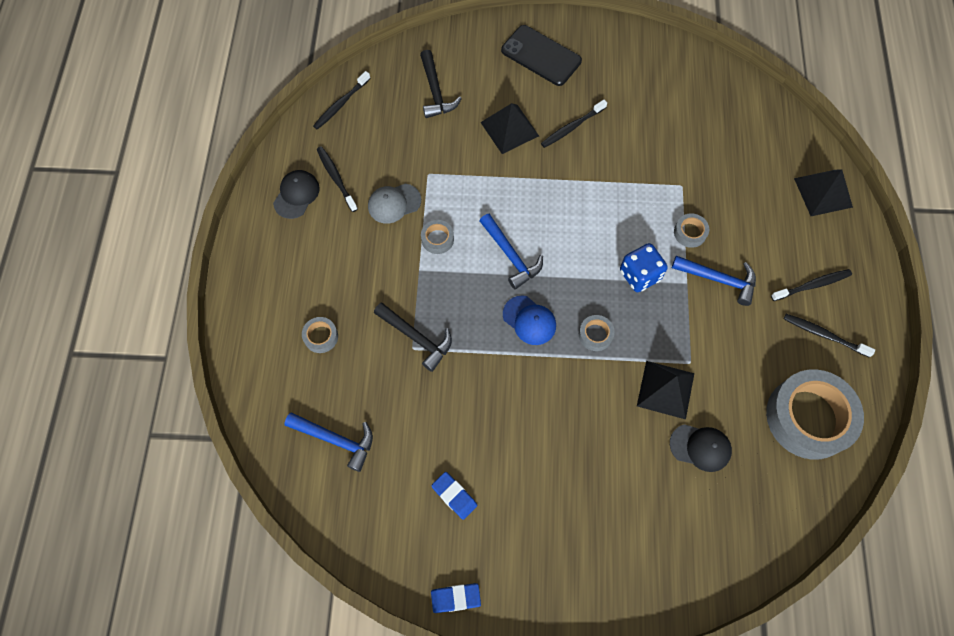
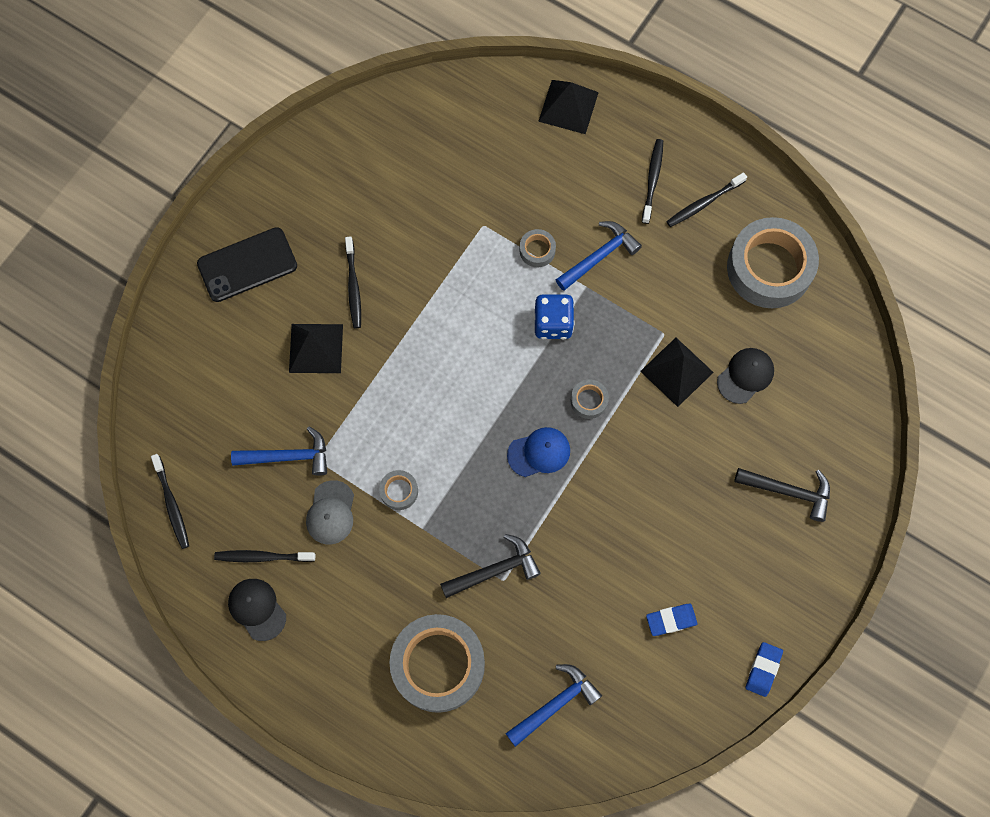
camera: 60 degrees left, 5 degrees up
(321, 336) = (438, 664): grey tape -> grey tape, size x2.36
(435, 91) = (221, 397): black hammer -> black hammer (788, 491)
(511, 256) = (460, 430): blue hammer -> blue hammer (288, 456)

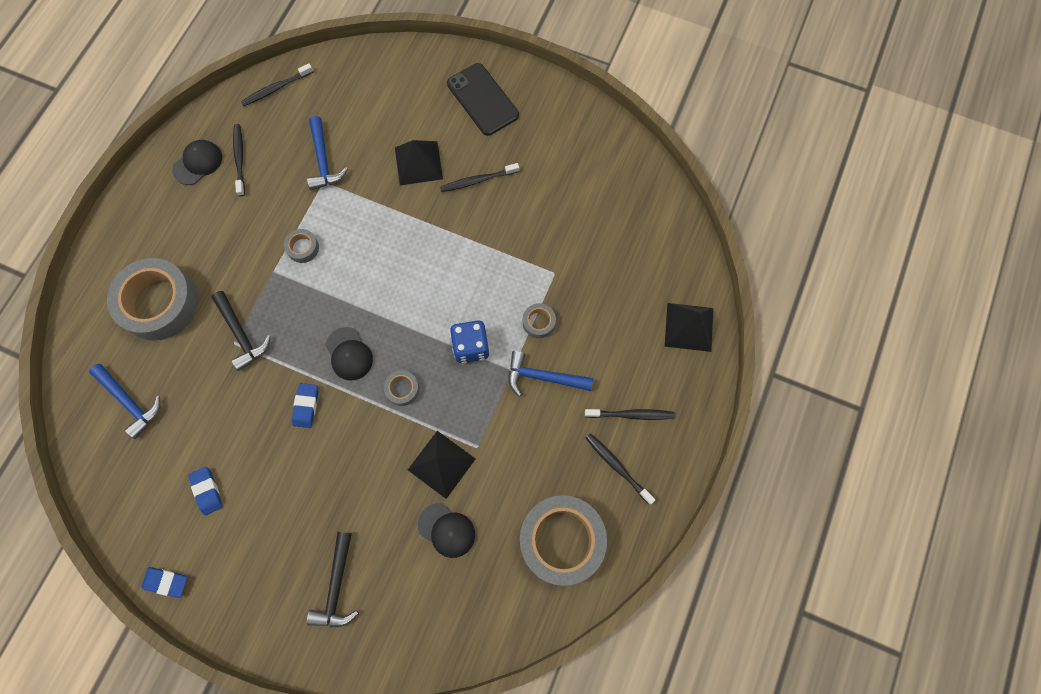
camera: 80 degrees right, 0 degrees up
(331, 513) = (280, 200): grey cap -> none
(539, 452) = (349, 354): blue cap -> black cap
(591, 505) = (306, 406): none -> blue eraser
(599, 256) = (543, 377): blue hammer -> blue hammer turned 150 degrees clockwise

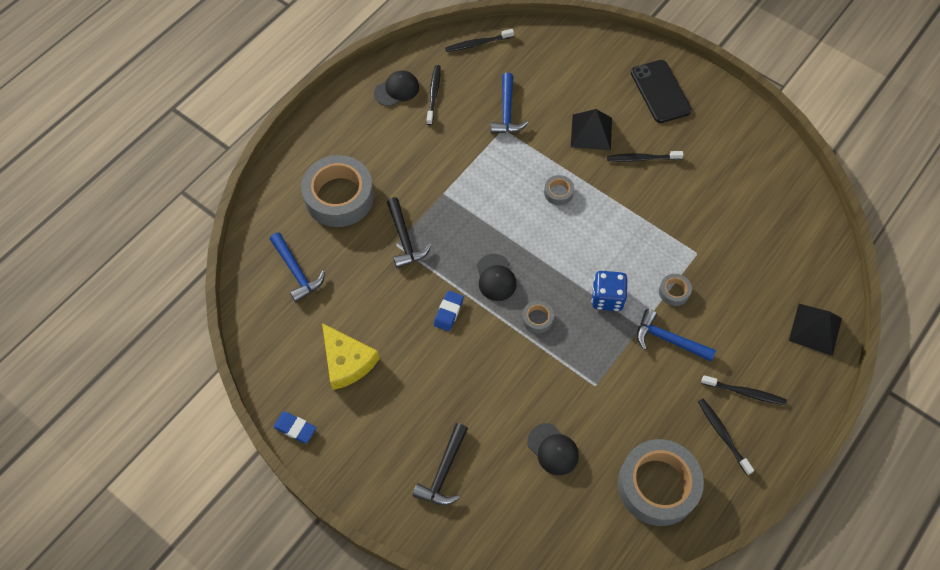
camera: 15 degrees right, 10 degrees down
(207, 491) = (347, 361): blue eraser -> yellow cheese
(303, 248) = (473, 180): grey tape -> grey tape (558, 192)
(441, 464) = (560, 391): black pyramid -> none

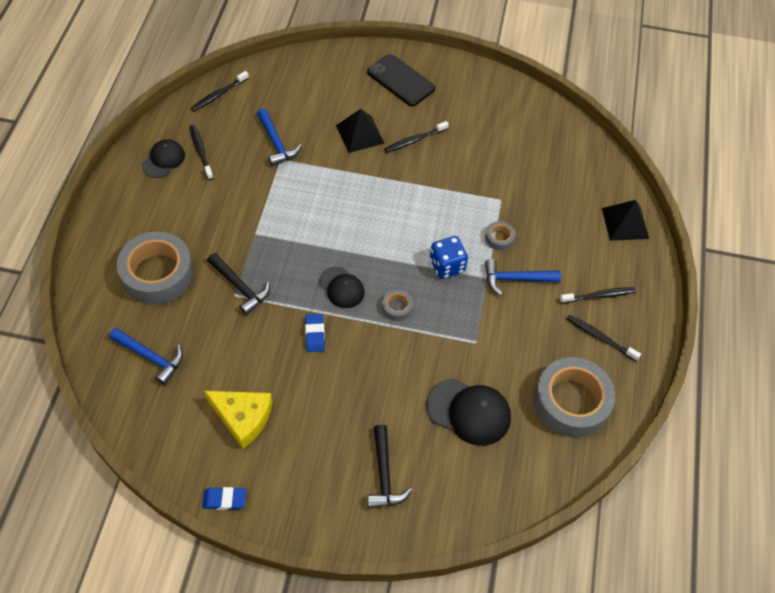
camera: 30 degrees left, 5 degrees down
(553, 449) = (469, 412): black cap -> black cap, size x1.57
(558, 192) = (358, 194): grey tape -> none

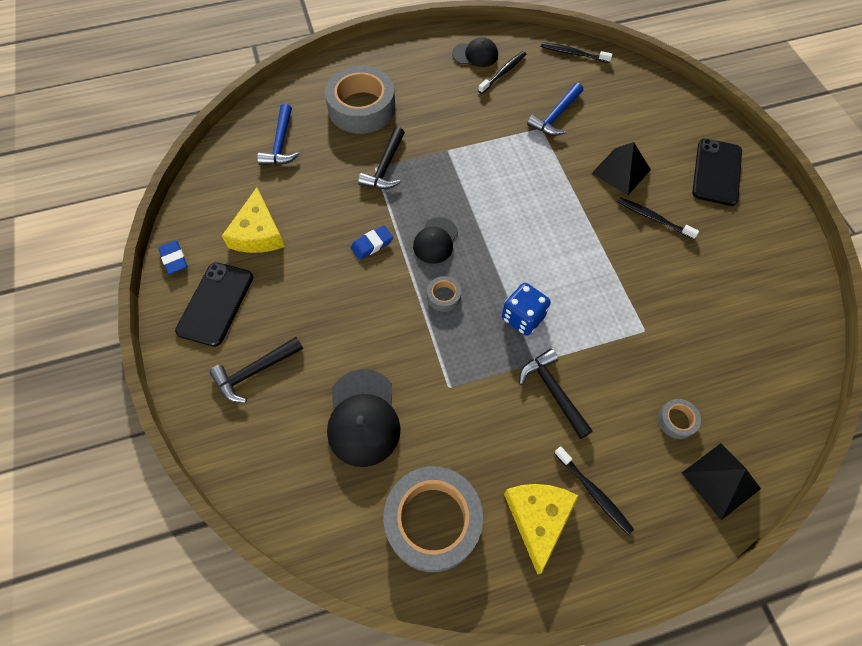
camera: 65 degrees right, 5 degrees up
(297, 481) = (215, 304): none -> black phone
(499, 238) = (593, 351): grey tape -> grey tape (676, 420)
(516, 279) = (553, 392): blue hammer -> black hammer
(600, 337) = (538, 518): black toothbrush -> yellow cheese

